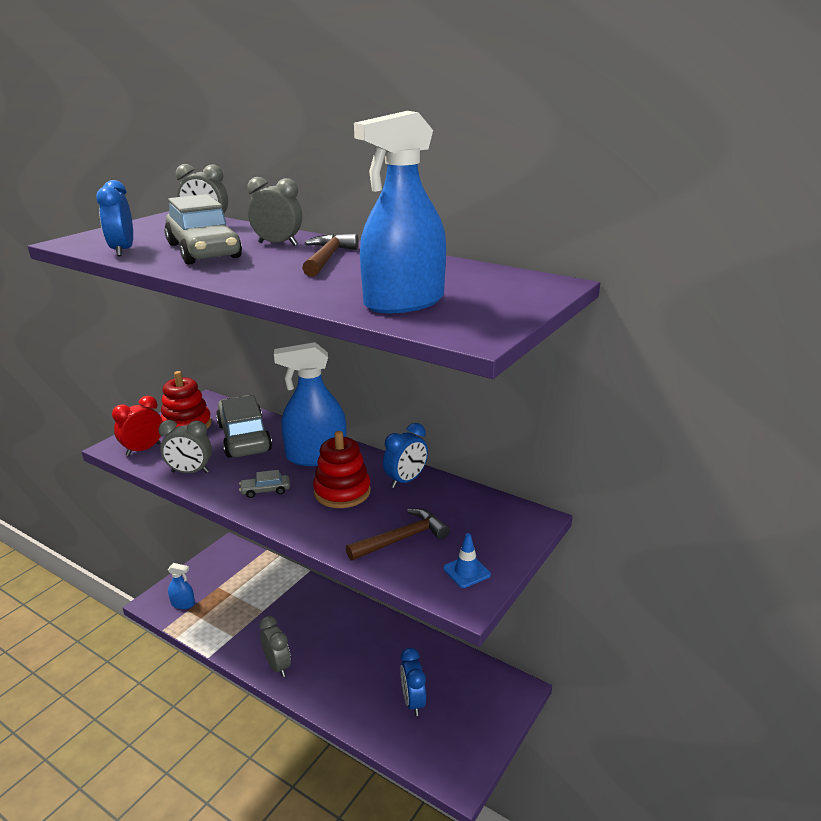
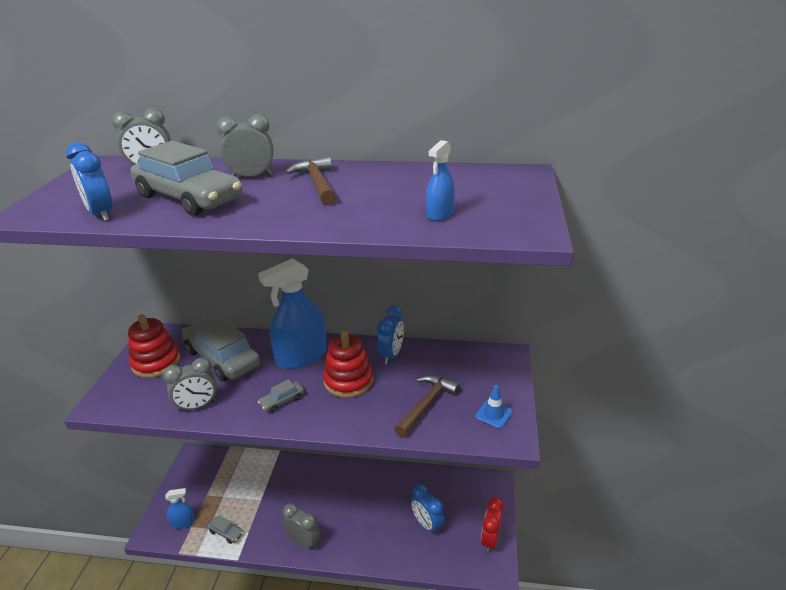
camera: 25 degrees left, 5 degrees up
(143, 449) = (131, 399): red clock -> red clock (490, 540)
(213, 628) = (226, 532): none -> grey car
(404, 302) = (440, 214): blue spray bottle -> blue spray bottle, size x0.48

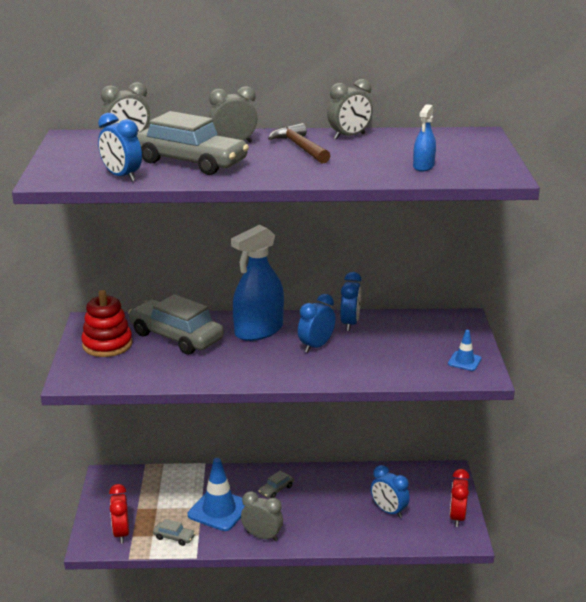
camera: 10 degrees left, 5 degrees down
(183, 522) = (121, 533): blue spray bottle -> red clock
(197, 406) = (174, 375): grey clock -> grey clock (349, 136)
(275, 505) = (219, 510): none -> blue traffic cone
(282, 401) = (257, 365): grey car -> grey car (276, 489)
(348, 381) = (316, 346): red stacking toy -> blue clock
(426, 405) = (399, 359): brown hammer -> none

